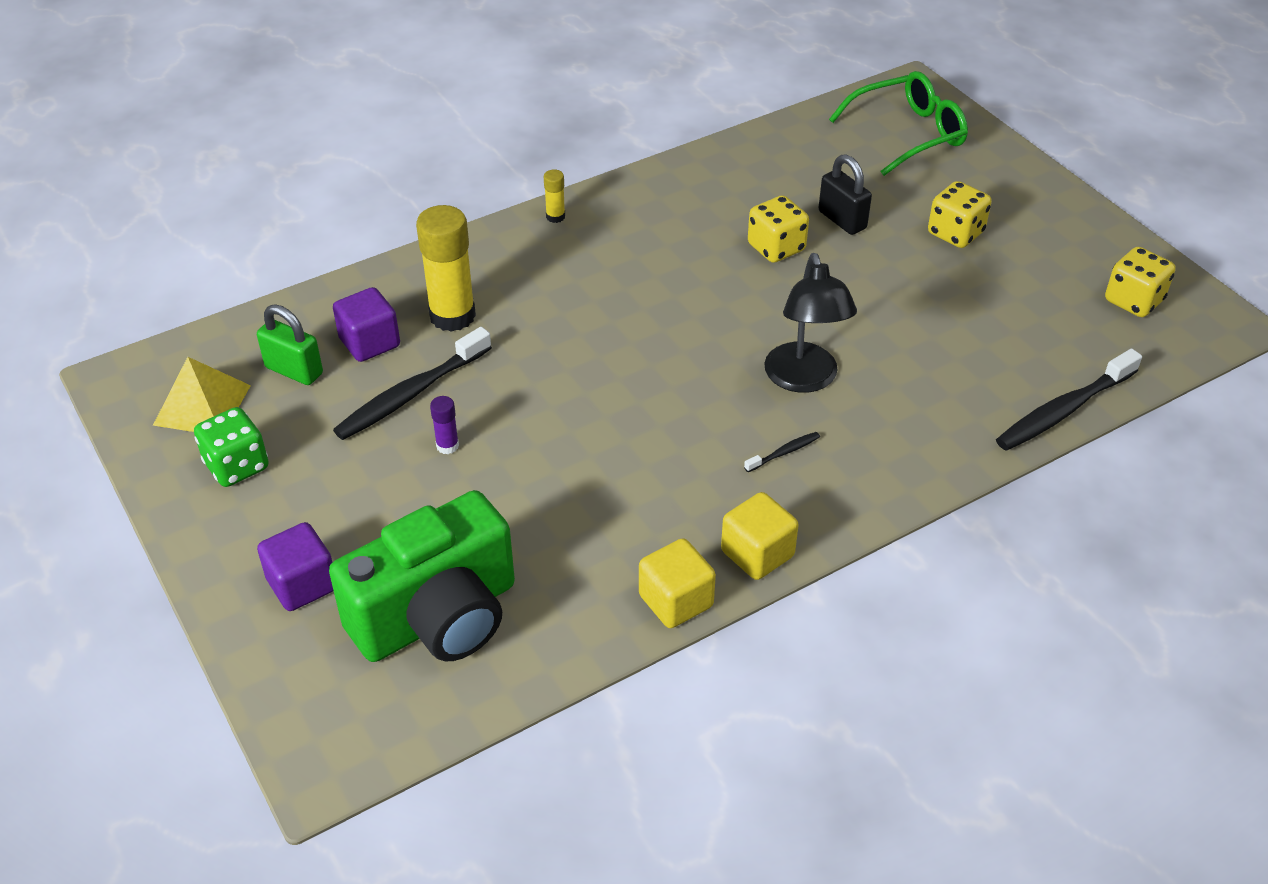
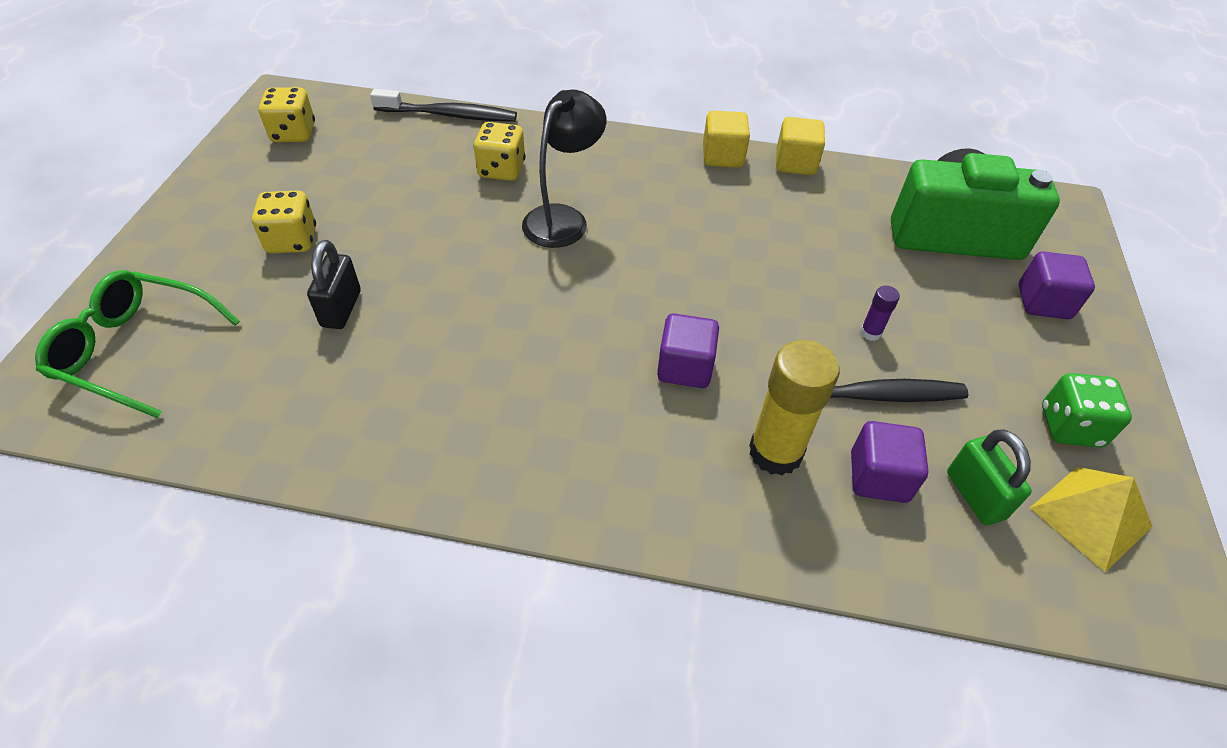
camera: 140 degrees left, 5 degrees up
(555, 217) = (563, 505): yellow glue stick -> none
(567, 329) = (685, 367): none -> purple cube
(776, 248) = (428, 322): yellow dice -> yellow dice (501, 170)
(784, 452) = (638, 189): black toothbrush -> none

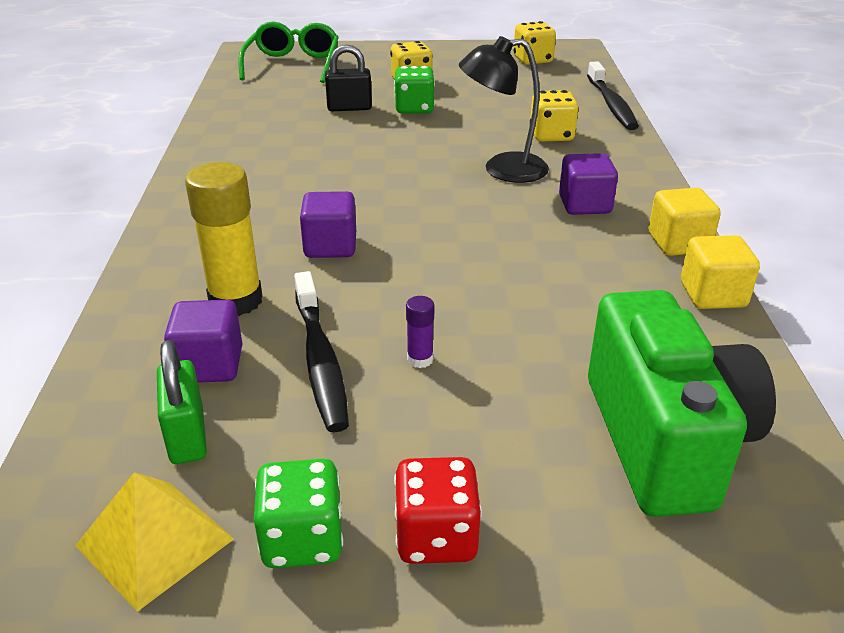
camera: 80 degrees right, 15 degrees down
(377, 252) = (414, 108): none -> green dice
(563, 218) = (502, 169): black lamp -> black lamp turned 150 degrees clockwise
(975, 495) = (187, 436): green padlock -> green padlock turned 75 degrees counterclockwise
(1043, 302) = (556, 537): purple cube -> purple cube (584, 205)
(1054, 357) = (436, 537): none -> red dice

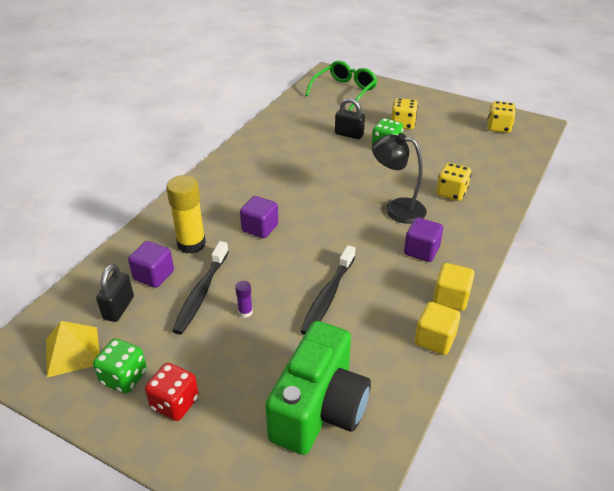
camera: 30 degrees right, 5 degrees up
(187, 436) = (118, 308): green padlock -> black padlock
(611, 104) = (516, 180): black toothbrush -> black toothbrush (327, 296)

